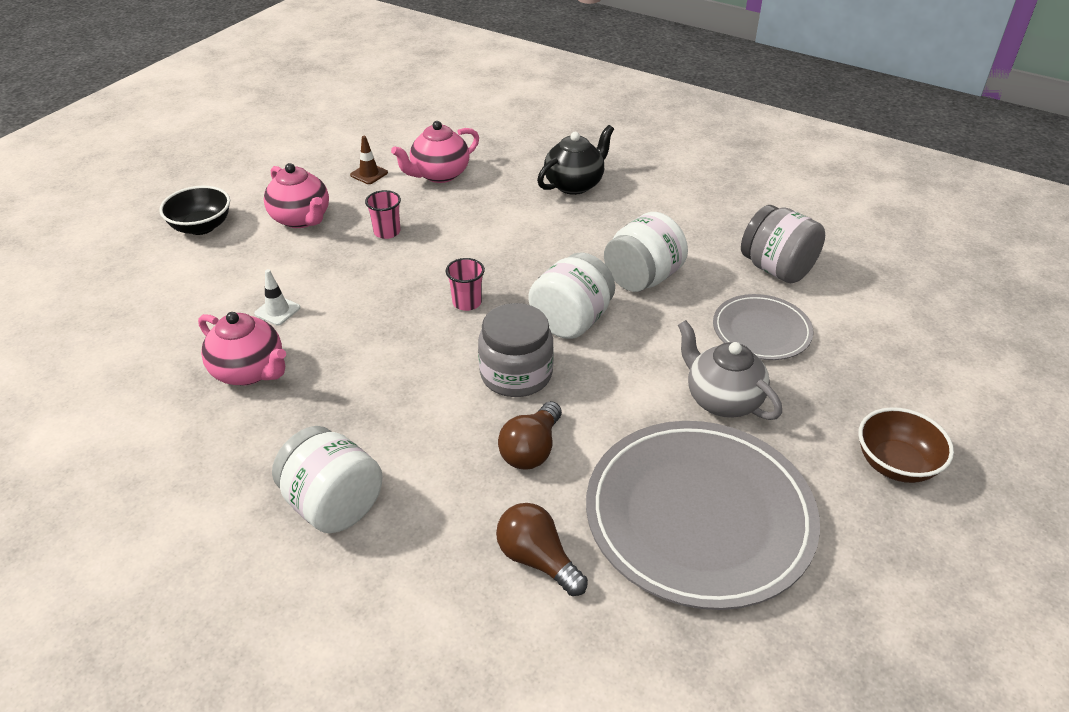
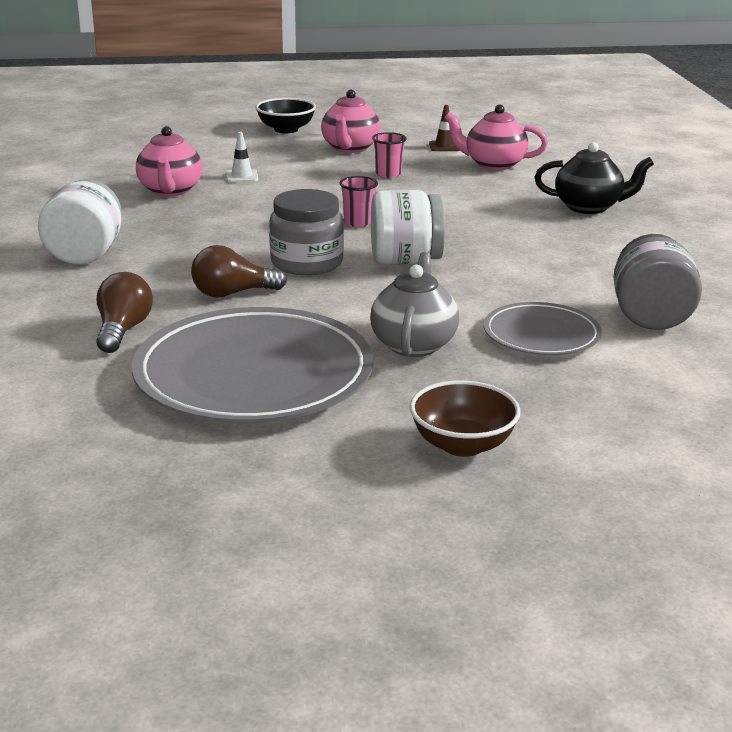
camera: 50 degrees right, 15 degrees down
(642, 278) = (515, 268): white jar -> none

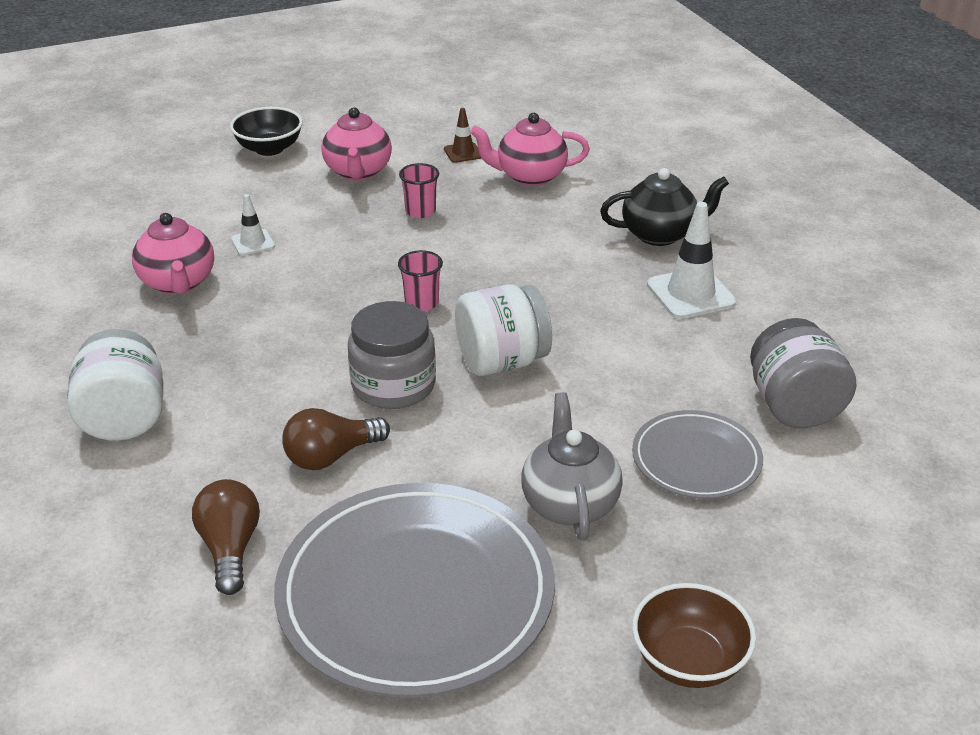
camera: 15 degrees left, 10 degrees up
(595, 243) = (690, 294): none -> white traffic cone

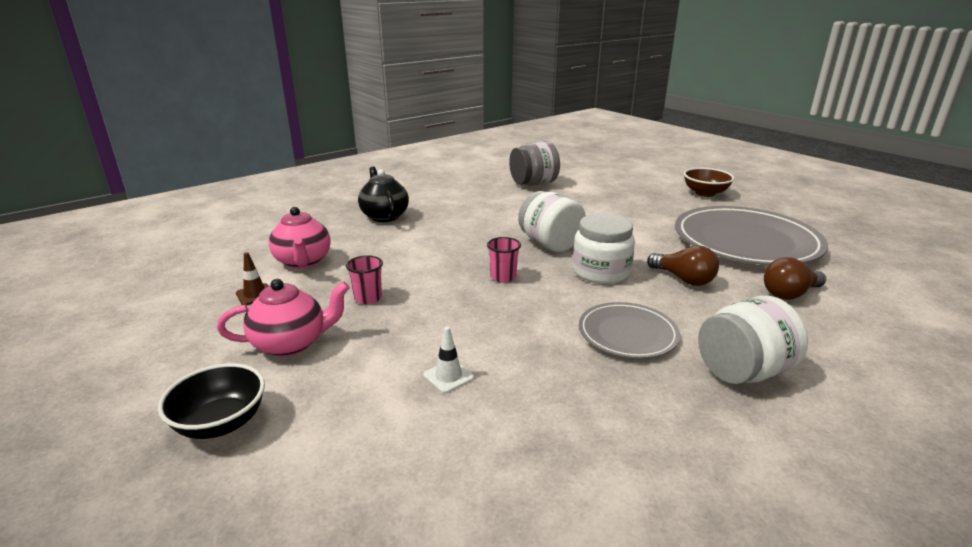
camera: 105 degrees left, 10 degrees down
(178, 283) = (543, 405): pink teapot -> none
(393, 385) = (601, 272): grey jar -> white jar
(569, 503) = (647, 218): grey teapot -> none
(690, 294) = (449, 205): white traffic cone -> none
(696, 459) = (589, 198): grey plate -> grey plate (627, 334)

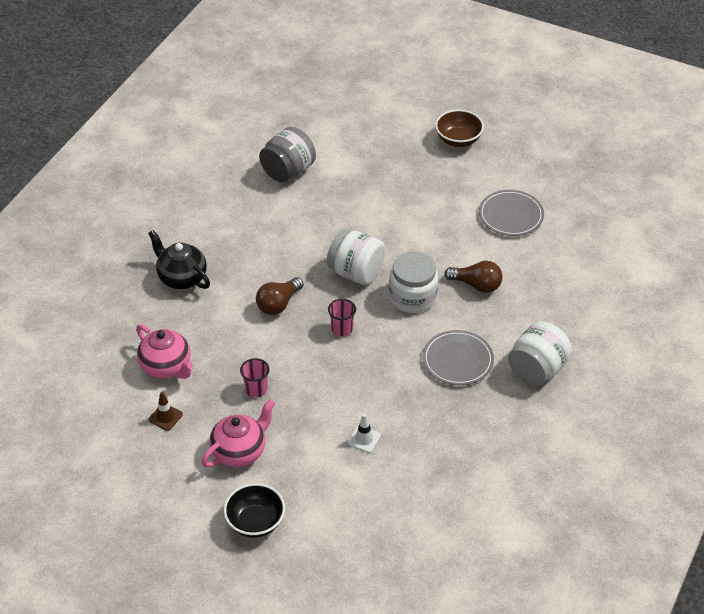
camera: 25 degrees left, 20 degrees up
(746, 242) = (511, 215): grey plate -> grey plate, size x0.53
(789, 294) = (553, 277): brown light bulb -> brown light bulb (278, 304)

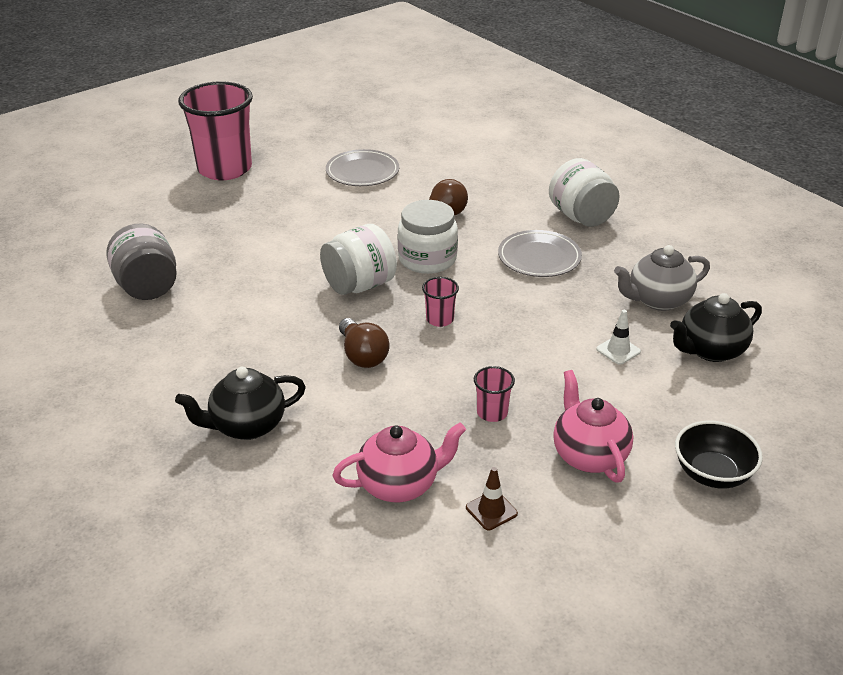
camera: 65 degrees left, 10 degrees down
(396, 494) = (710, 350): none -> black teapot
(444, 448) = (658, 300): none -> grey teapot
(458, 140) = (224, 169): brown bowl -> pink cup

